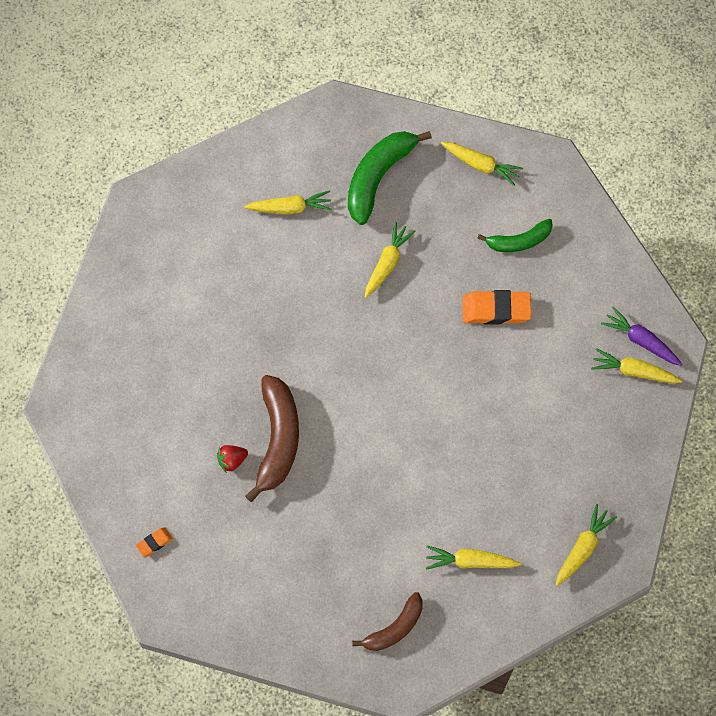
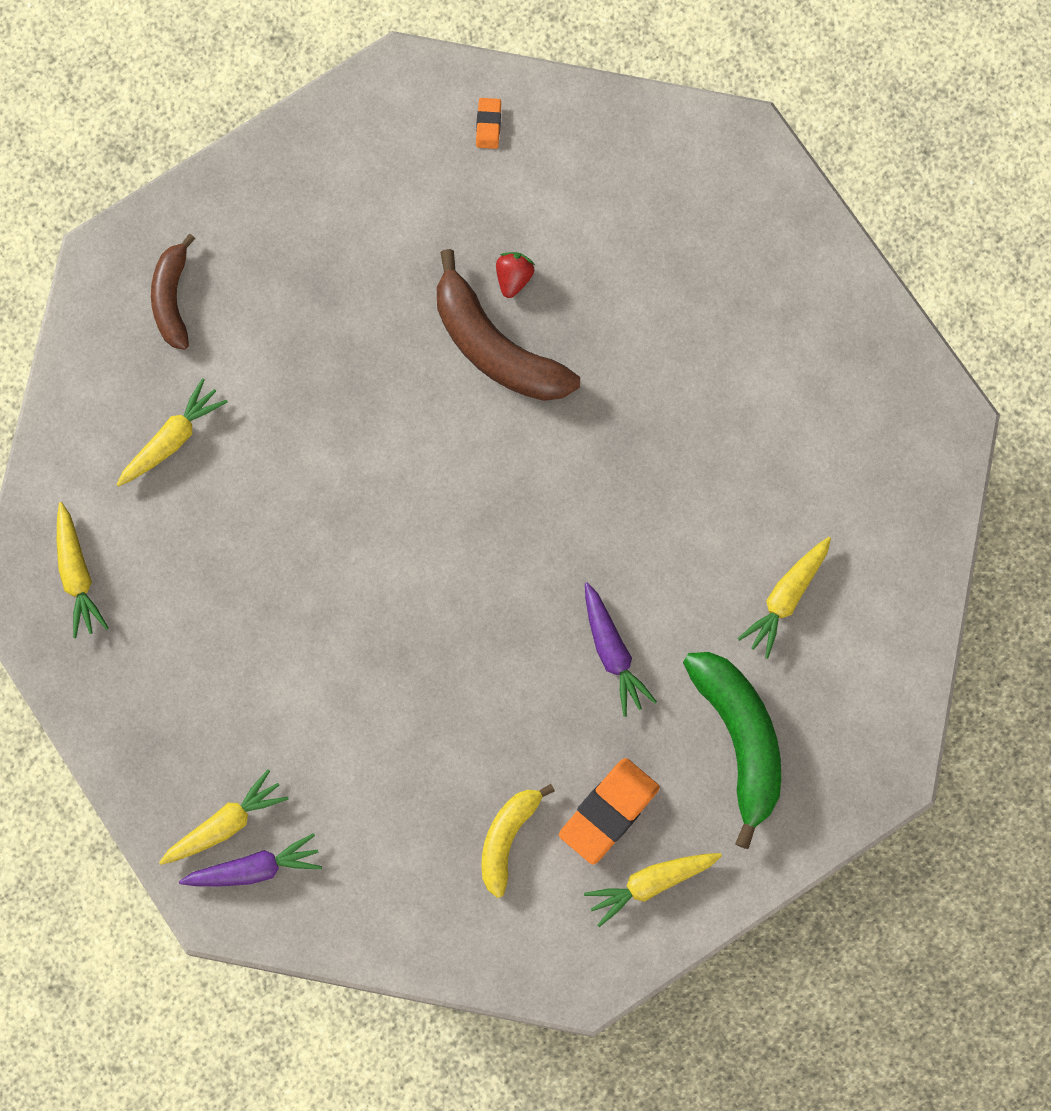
camera: 130 degrees right, 10 degrees up
(387, 263) = (613, 652): yellow carrot -> purple carrot
(496, 310) = (442, 730): orange eraser -> orange eraser (609, 812)
(519, 241) = (507, 838): green banana -> yellow banana

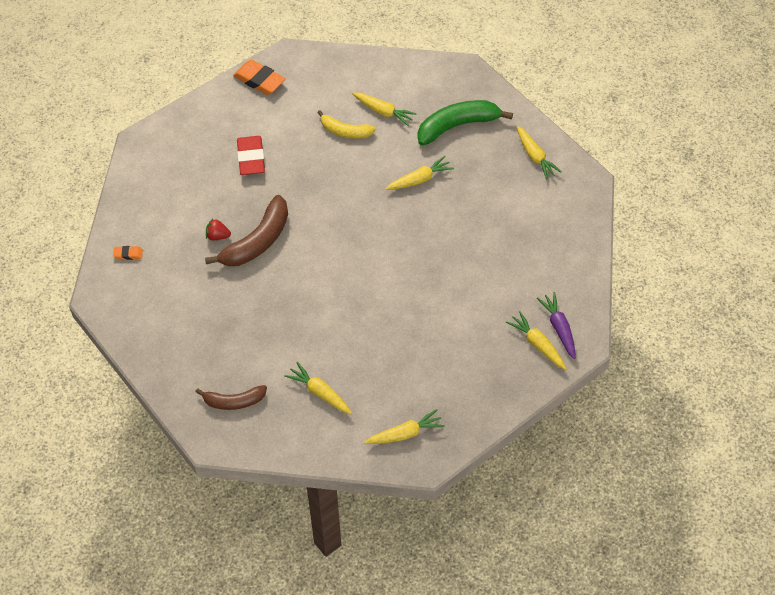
camera: 95 degrees left, 20 degrees down
(507, 838) = (522, 216): yellow banana -> yellow banana (345, 131)
(609, 812) = (502, 176): orange eraser -> orange eraser (259, 80)
(613, 652) = (420, 179): purple carrot -> yellow carrot
(688, 341) = (251, 158): none -> red eraser

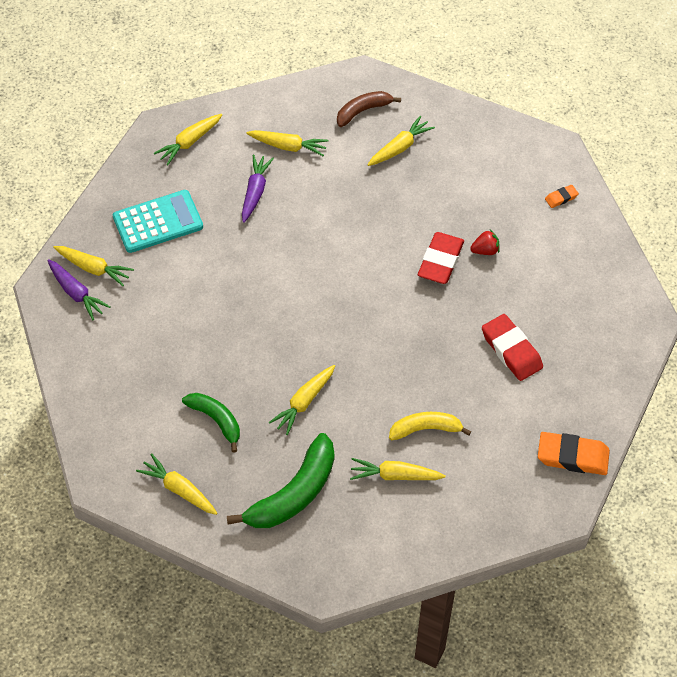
camera: 155 degrees right, 0 degrees up
(225, 352) = (400, 147): none -> yellow carrot
(257, 241) = (440, 261): brown banana -> red eraser
(371, 360) = (255, 192): none -> purple carrot
(466, 365) = (158, 222): none -> turquoise calculator
(489, 191) = (216, 420): none -> green banana

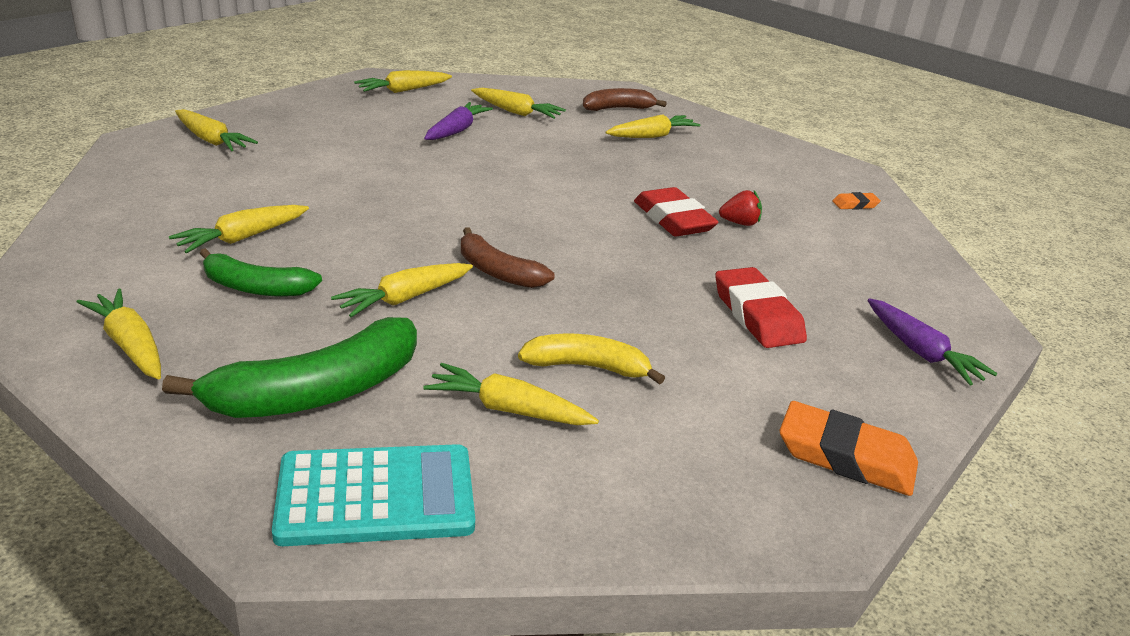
camera: 10 degrees right, 25 degrees down
(76, 293) = (171, 152): purple carrot -> purple carrot (921, 352)
(158, 222) = (321, 127): turquoise calculator -> turquoise calculator (376, 496)
(181, 375) = (242, 238): none -> yellow carrot
(216, 420) = (256, 287): green banana -> green banana turned 135 degrees clockwise
(347, 358) = (498, 272): none -> brown banana
(440, 261) = (673, 219): red eraser -> red eraser turned 60 degrees counterclockwise

